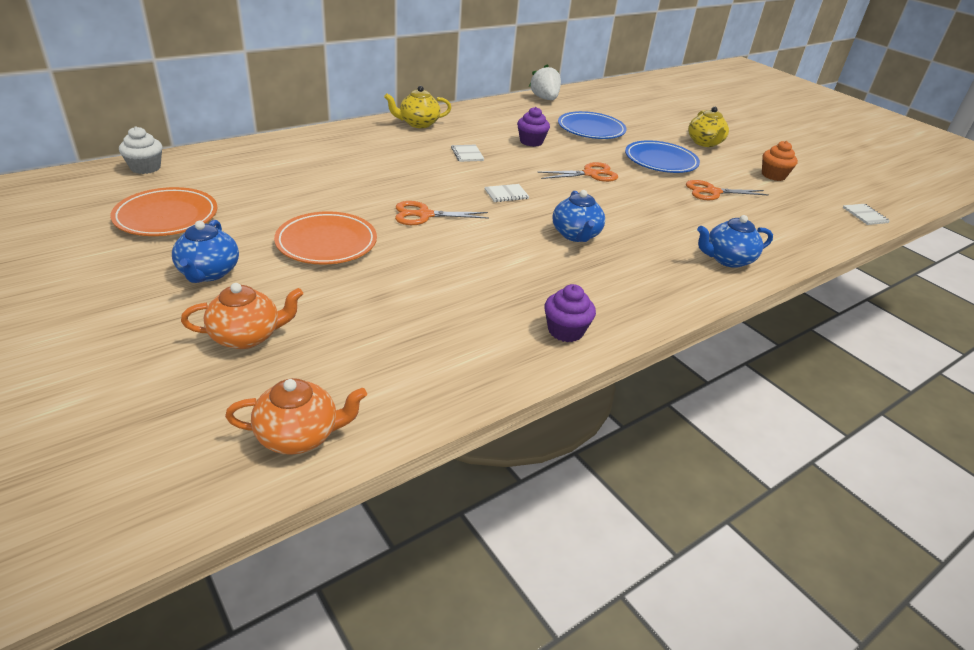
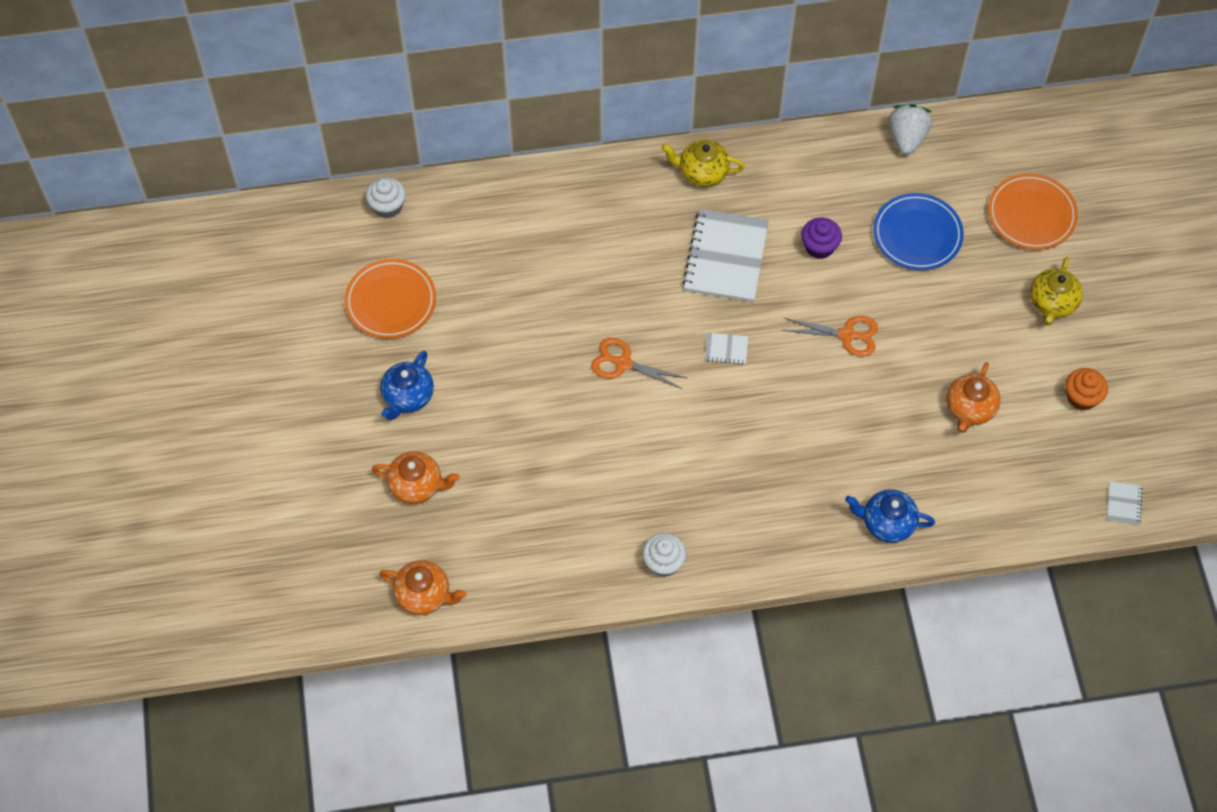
camera: 30 degrees right, 25 degrees up
(326, 243) = (515, 382): orange plate -> orange plate (1031, 215)
(467, 154) = (726, 257): white notebook -> white notebook, size x2.35
(565, 331) = (663, 563): purple cupcake -> white cupcake
(576, 235) = (756, 439): blue teapot -> none
(660, 161) = (956, 330): blue plate -> none
(712, 192) = (969, 409): orange scissors -> orange teapot

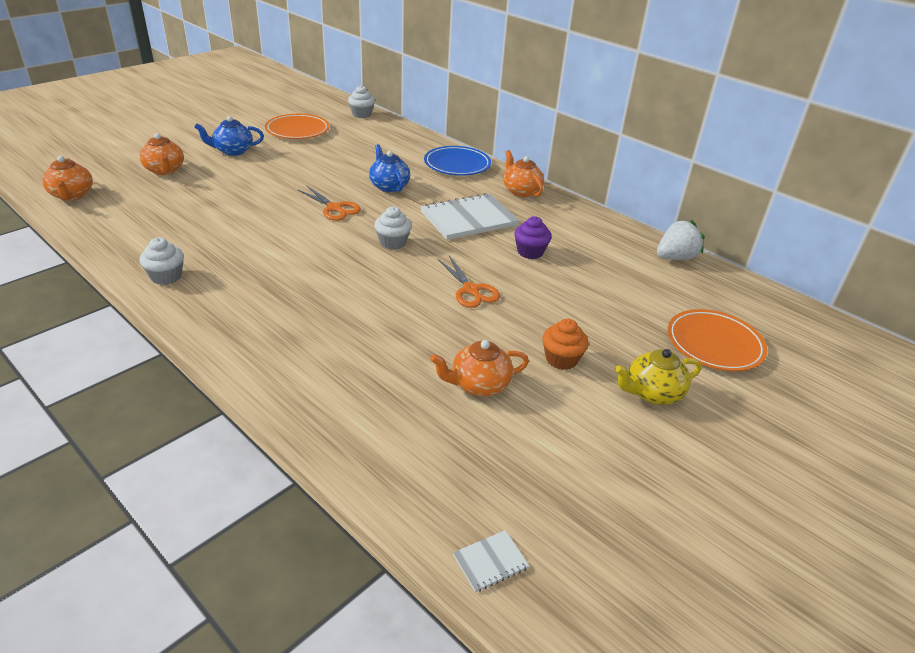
camera: 50 degrees right, 25 degrees down
(623, 363) = (334, 208): orange scissors -> orange scissors turned 150 degrees clockwise
(702, 172) = (521, 191): yellow teapot -> orange teapot
(726, 349) = (393, 242): white notebook -> white cupcake
(887, 523) = (302, 380): blue teapot -> blue teapot (389, 186)
(917, 235) = (605, 291): blue plate -> blue plate (457, 165)
(1081, 397) = (581, 460): orange cupcake -> orange cupcake (561, 359)

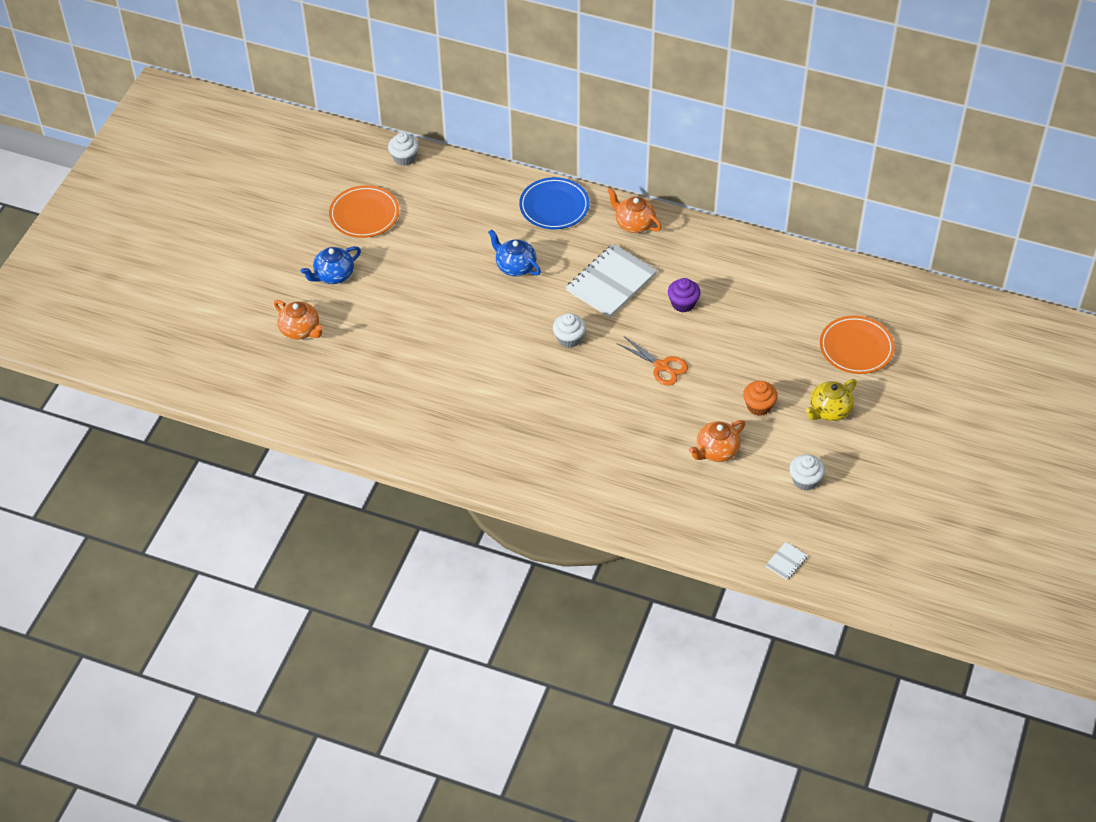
camera: 20 degrees left, 15 degrees up
(72, 195) = (257, 396): orange teapot -> none
(166, 276) = (428, 449): white cupcake -> white cupcake (805, 480)
(334, 208) = (491, 317): orange scissors -> none
(675, 258) = (798, 262): white strawberry -> none

